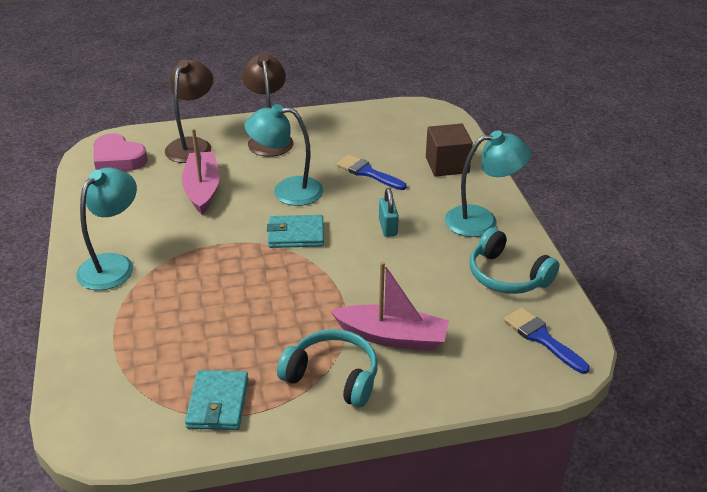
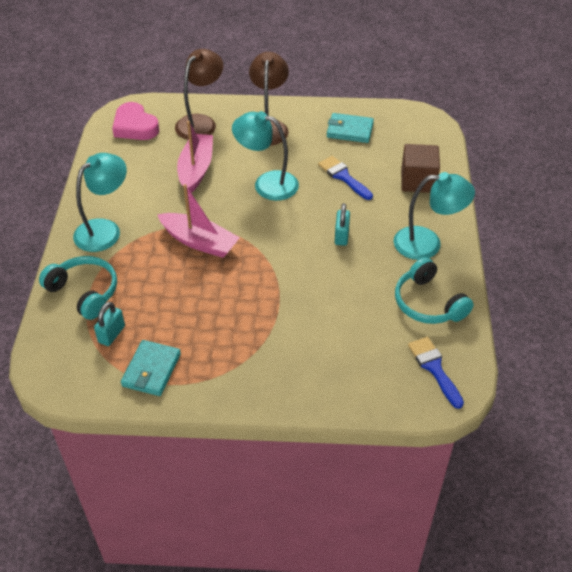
camera: 15 degrees right, 10 degrees up
(155, 373) = (111, 334): none -> turquoise padlock
(296, 234) = (260, 228): turquoise wallet -> turquoise wallet (350, 130)
(333, 376) = (248, 366): turquoise headphones -> turquoise headphones (84, 292)
(392, 337) = (308, 341): pink boat -> pink boat (199, 242)

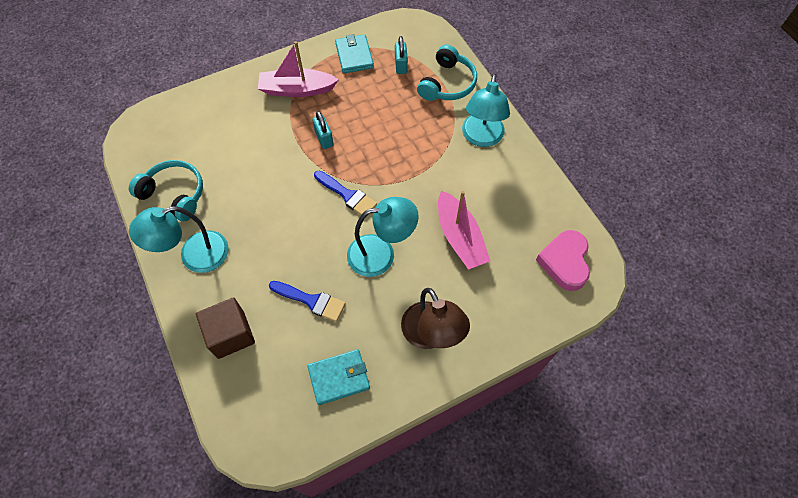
camera: 150 degrees right, 15 degrees up
(84, 292) = (447, 83): turquoise headphones -> turquoise headphones turned 75 degrees counterclockwise
(135, 126) = (564, 262): pink heart -> pink heart turned 105 degrees counterclockwise
(199, 242) = (396, 163): pink boat -> pink boat (297, 89)
(201, 122) = (505, 303): brown lamp -> none
(341, 236) = (278, 227): turquoise padlock -> turquoise padlock (324, 138)
(434, 368) = (153, 142): blue brush -> blue brush (347, 195)

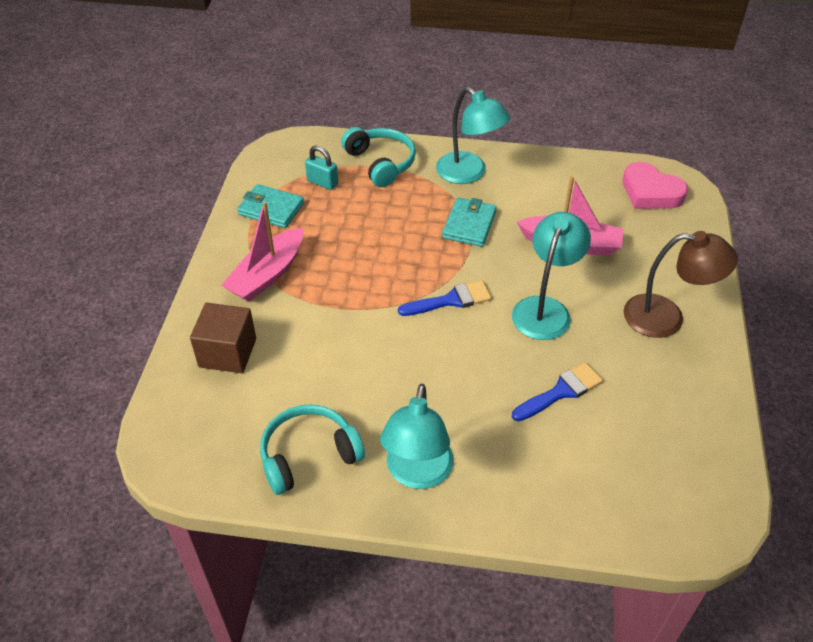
camera: 55 degrees left, 15 degrees down
(231, 334) = (553, 484): brown cube -> brown cube (227, 353)
(324, 138) = (358, 284): turquoise padlock -> none
(339, 377) = (670, 412): turquoise wallet -> turquoise wallet (469, 225)

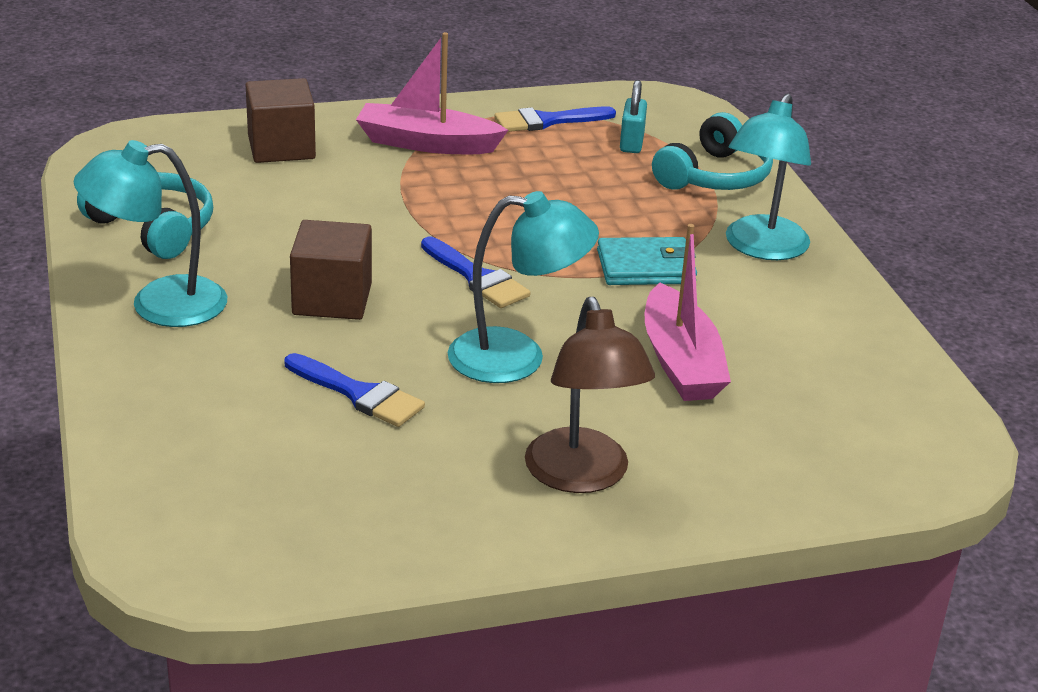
camera: 65 degrees right, 15 degrees down
(271, 209) = (547, 121): turquoise wallet -> blue brush
(448, 377) = (332, 299): none -> brown cube
(650, 192) = (888, 427): pink heart -> none

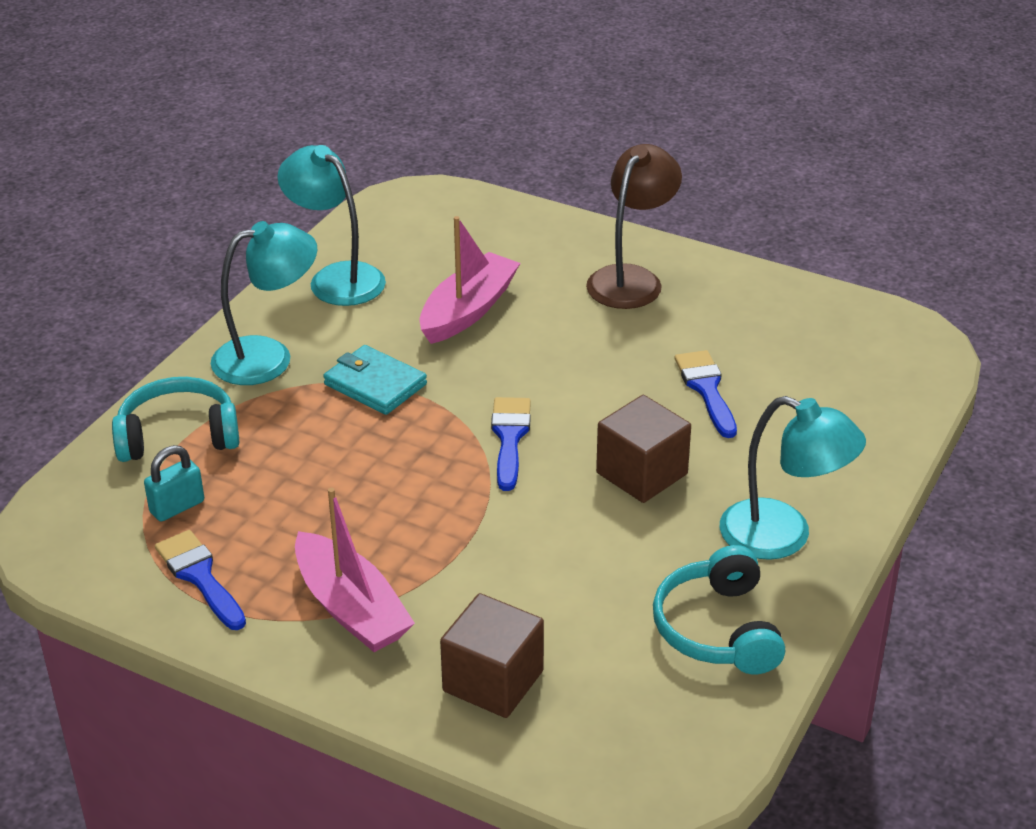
camera: 135 degrees left, 5 degrees up
(517, 358) = (569, 363): turquoise lamp -> turquoise lamp (336, 278)
(547, 121) = (200, 577): blue brush -> blue brush turned 150 degrees counterclockwise

